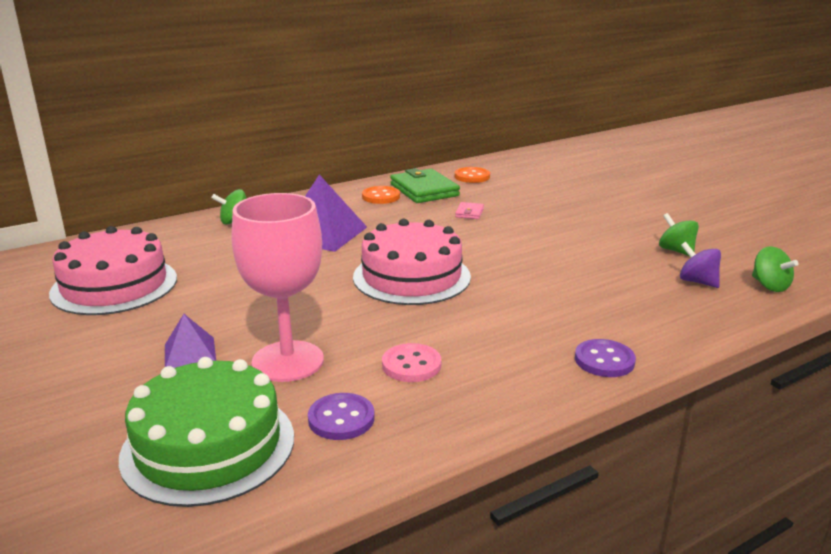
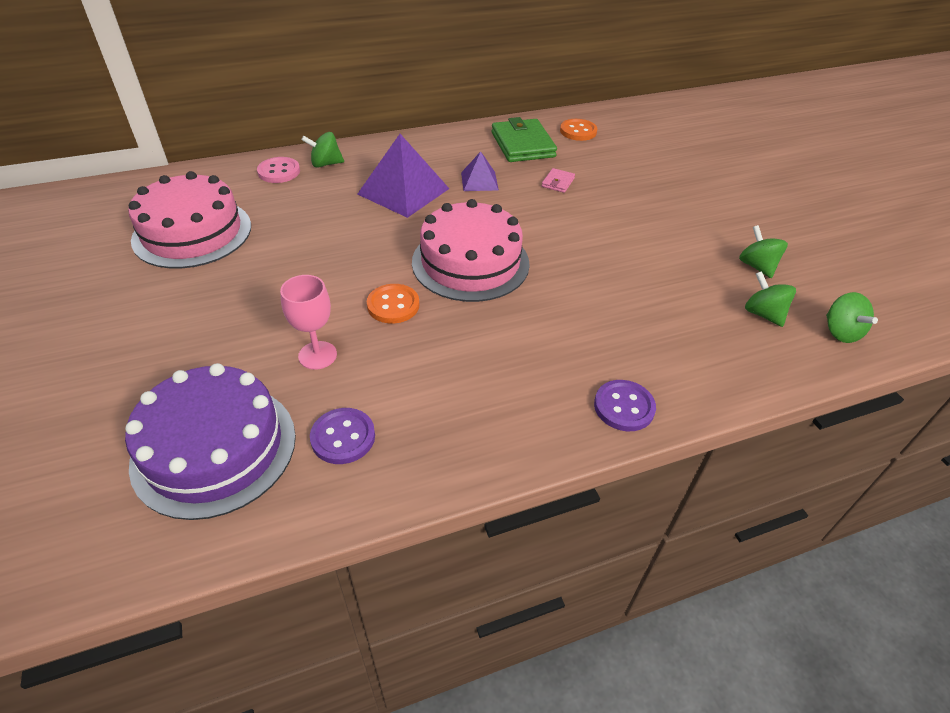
camera: 10 degrees right, 20 degrees up
(190, 353) = (233, 330): purple pyramid -> purple pyramid (479, 181)
(208, 446) = (214, 448): green cake -> purple cake
(288, 361) = (317, 355): pink goblet -> pink goblet, size x0.55
(381, 196) = (476, 148): orange button -> orange button (393, 305)
(411, 365) = (431, 380): pink button -> pink button (279, 172)
(697, 282) = (763, 314): purple spinning top -> green spinning top

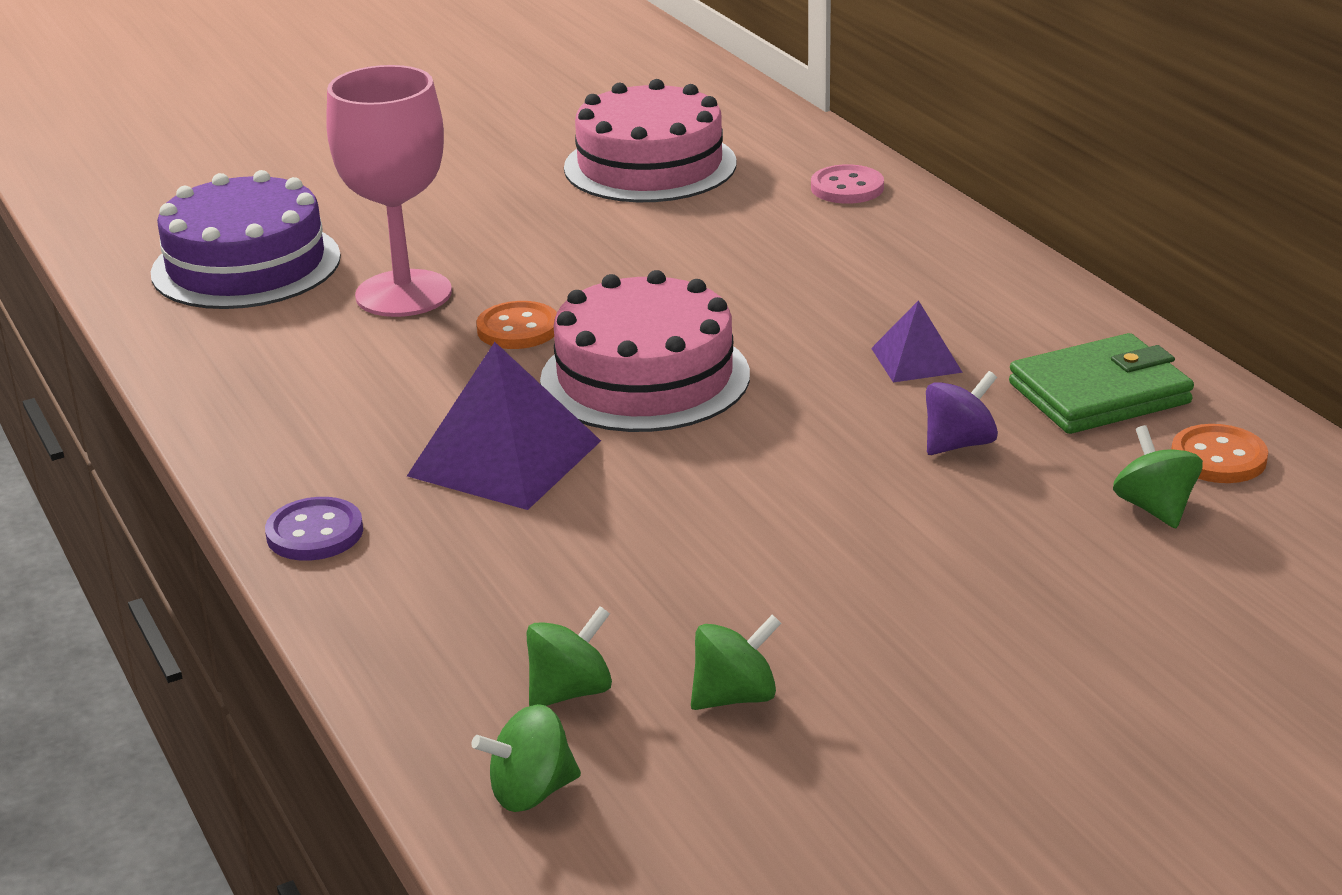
camera: 85 degrees right, 15 degrees down
(317, 355) = (403, 294): pink goblet -> pink goblet, size x1.81
(325, 164) = (894, 218): green spinning top -> green spinning top (1154, 508)
(343, 437) = (260, 333): purple button -> none
(403, 191) = (841, 294): purple pyramid -> purple pyramid (505, 458)
(558, 182) = (959, 444): pink wallet -> purple spinning top

